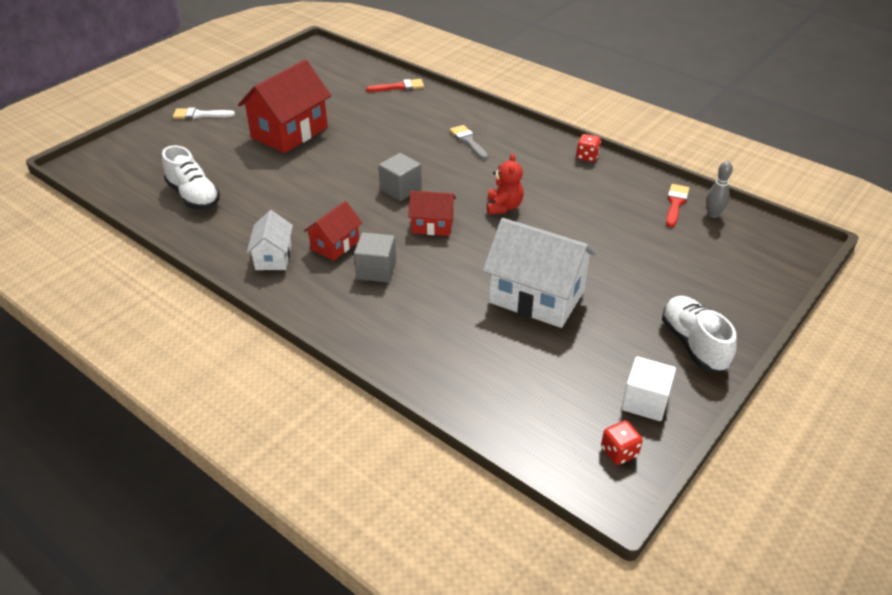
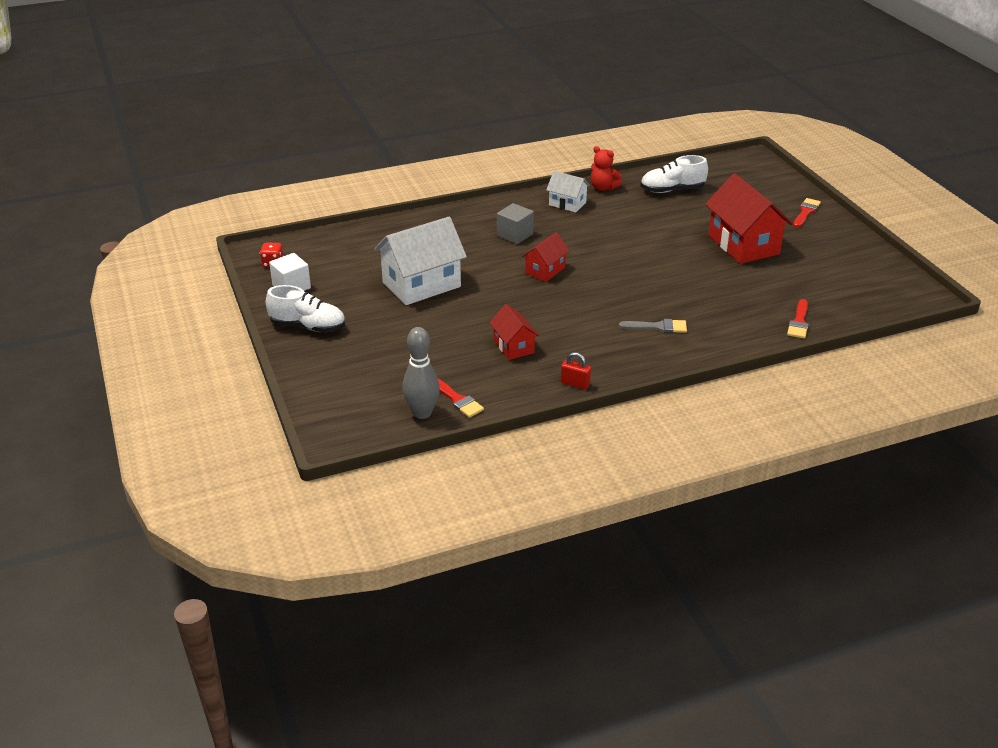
camera: 120 degrees right, 5 degrees down
(199, 115) = (806, 212): white brush -> red brush
(335, 245) = (559, 227): red house -> red house (513, 346)
(400, 189) = (607, 271): grey cube -> none
(503, 207) = (538, 309): red teddy bear -> red teddy bear (603, 187)
(587, 157) = (575, 383): red dice -> red padlock
(713, 214) = (422, 413): grey bowling pin -> grey bowling pin, size x1.58

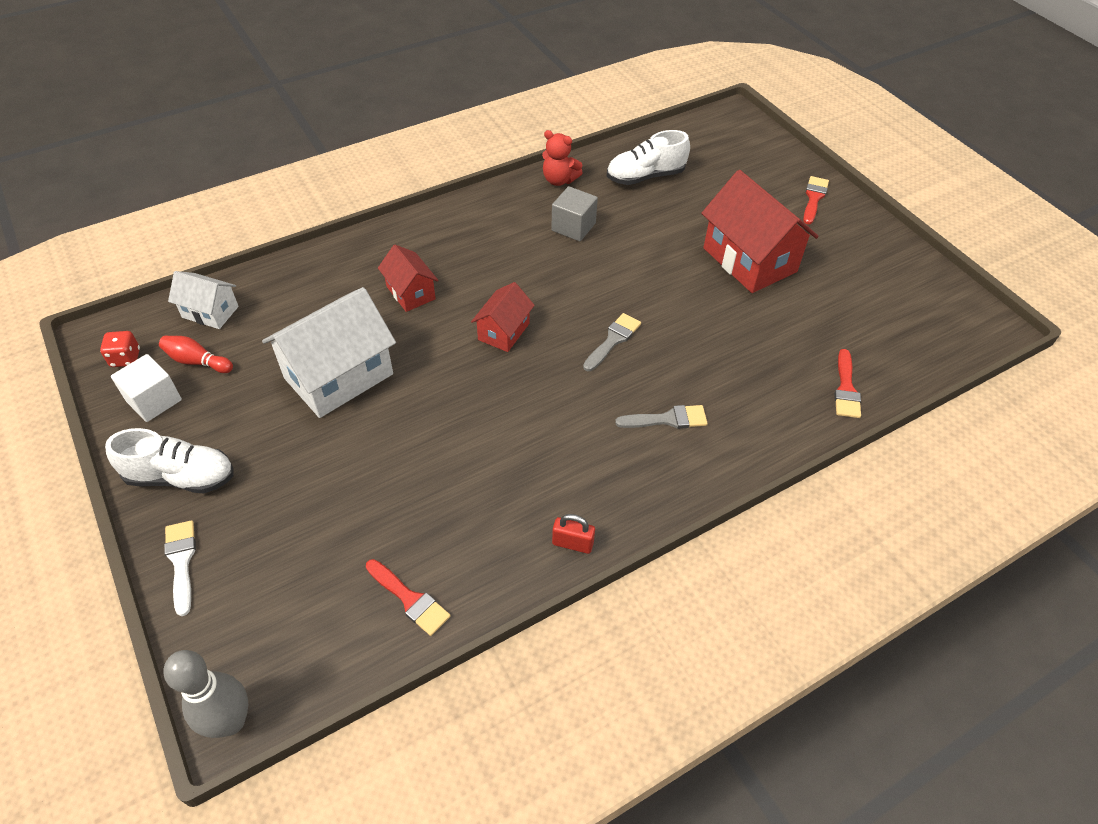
camera: 10 degrees left, 15 degrees up
(306, 367) = (181, 561): none -> white brush
(322, 269) = (197, 361): none -> red bowling pin
(422, 413) = (361, 635): grey bowling pin -> grey bowling pin (230, 721)
(513, 346) = (478, 480): red house -> red house (410, 293)
(515, 235) = (456, 272): grey cube -> grey cube (573, 227)
(567, 204) = (517, 211): white house -> white house (210, 312)
(626, 281) = (613, 340): none -> grey brush

